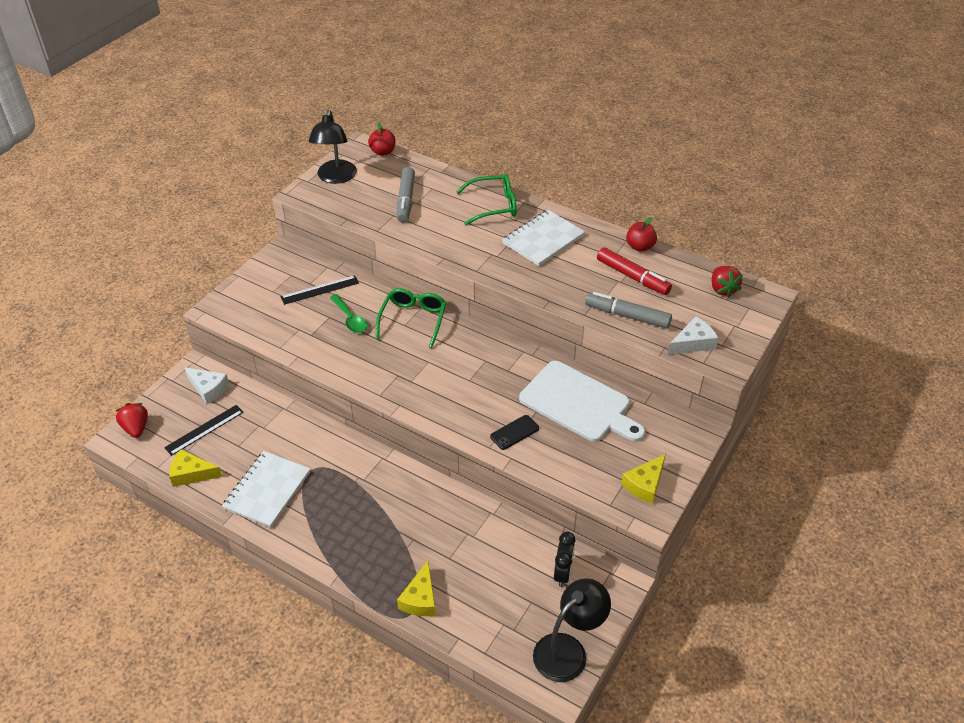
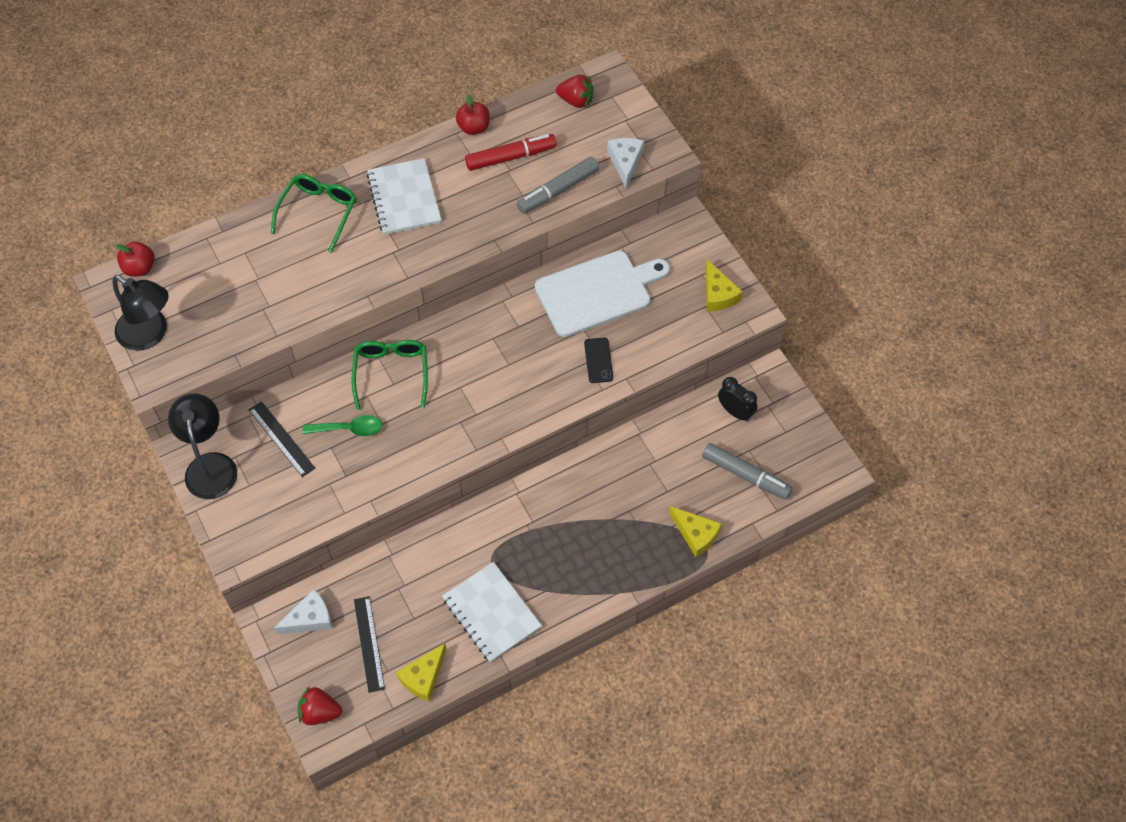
camera: 60 degrees left, 15 degrees up
(320, 290) = (281, 438): black ruler -> black ruler turned 45 degrees counterclockwise
(406, 200) = (246, 285): grey marker -> grey marker (745, 475)
(413, 319) = (391, 372): green glasses -> green glasses turned 45 degrees clockwise
(568, 650) = (809, 447): black lamp -> black lamp (210, 465)

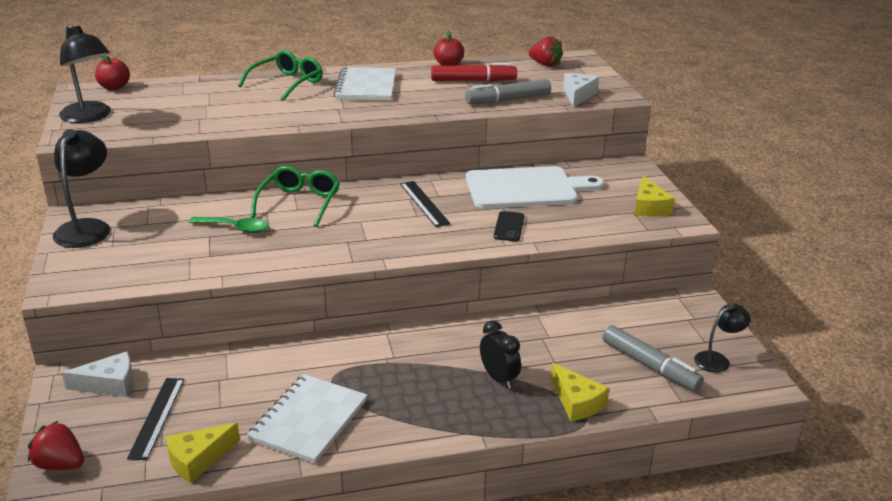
camera: 15 degrees right, 30 degrees down
(281, 438) = (167, 223): black ruler -> black ruler (424, 203)
(491, 613) = (309, 420): white notebook -> white notebook turned 45 degrees clockwise
(735, 412) = (650, 317): black clock -> black clock (498, 378)
(799, 452) = (717, 359): none -> black lamp

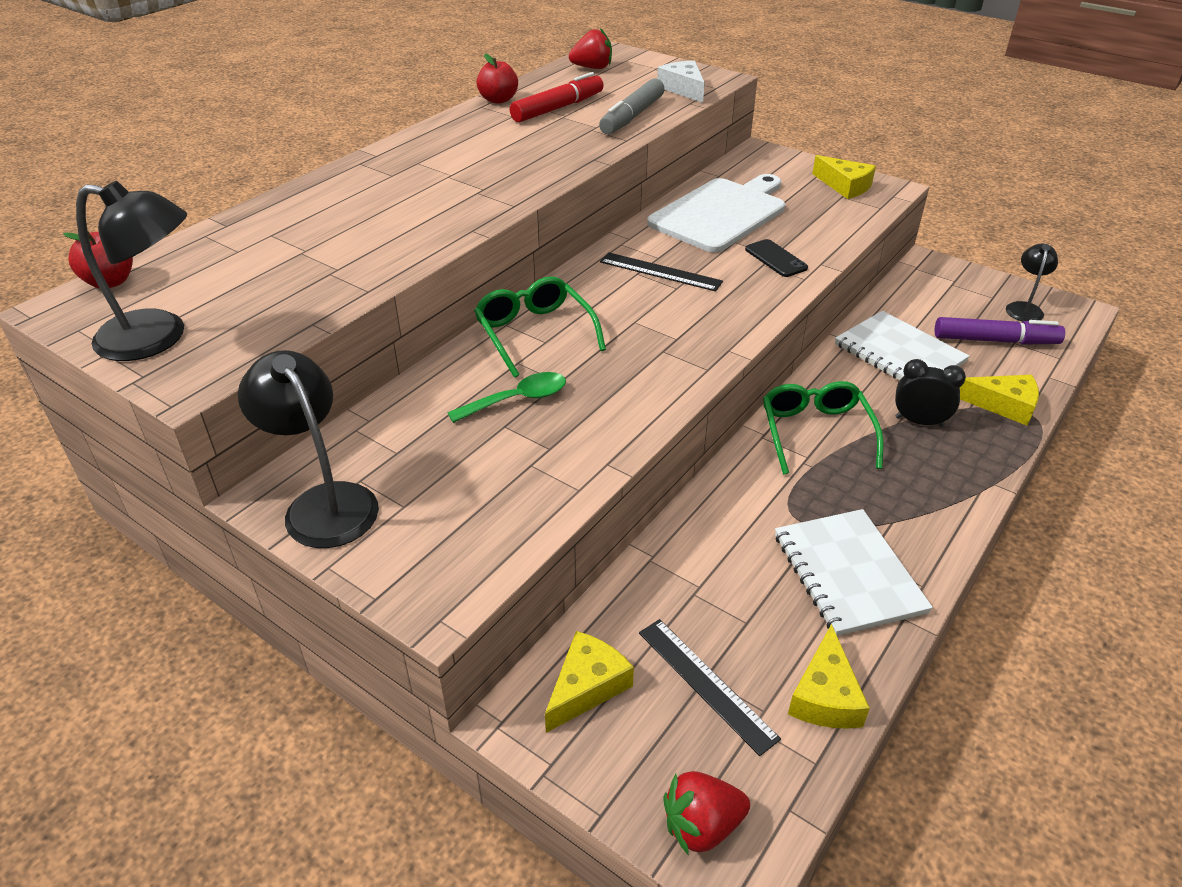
camera: 40 degrees left, 10 degrees up
(109, 384) = (587, 687): white cheese -> yellow cheese
(287, 83) = (355, 185): green glasses -> green glasses (815, 432)
(366, 86) = (457, 155): white notebook -> white notebook (899, 353)
(649, 366) = (994, 340): grey marker -> purple marker

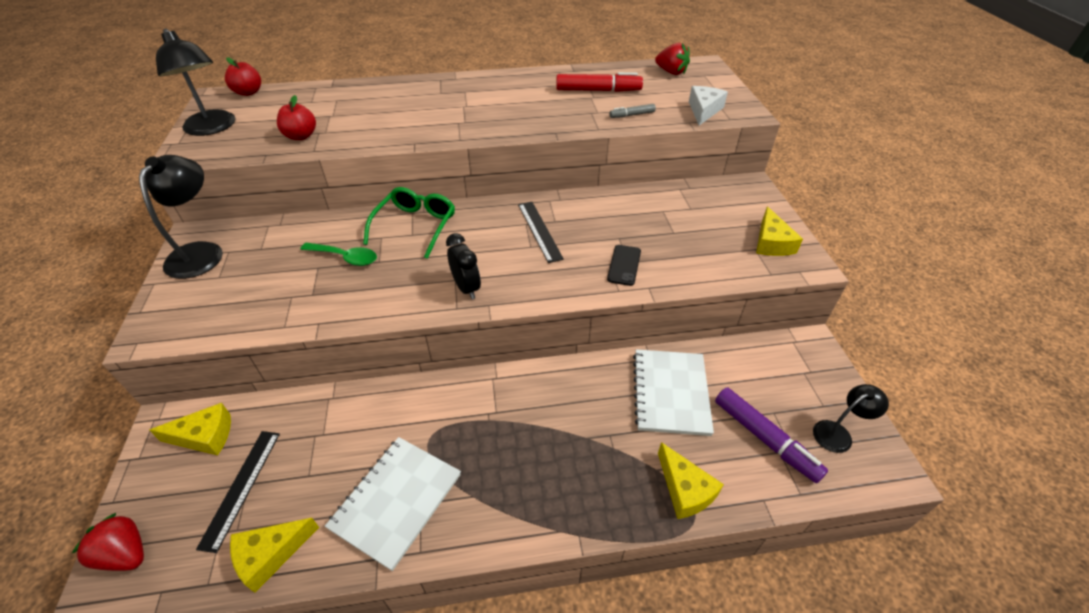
camera: 45 degrees right, 5 degrees up
(498, 100) = (575, 71): red apple -> red apple (301, 136)
(632, 116) = (632, 115): grey marker -> grey marker, size x0.52
(721, 213) = (644, 214): white cutting board -> none
(815, 432) = (526, 400): green glasses -> none
(919, 421) = (602, 449): black clock -> black clock (466, 288)

